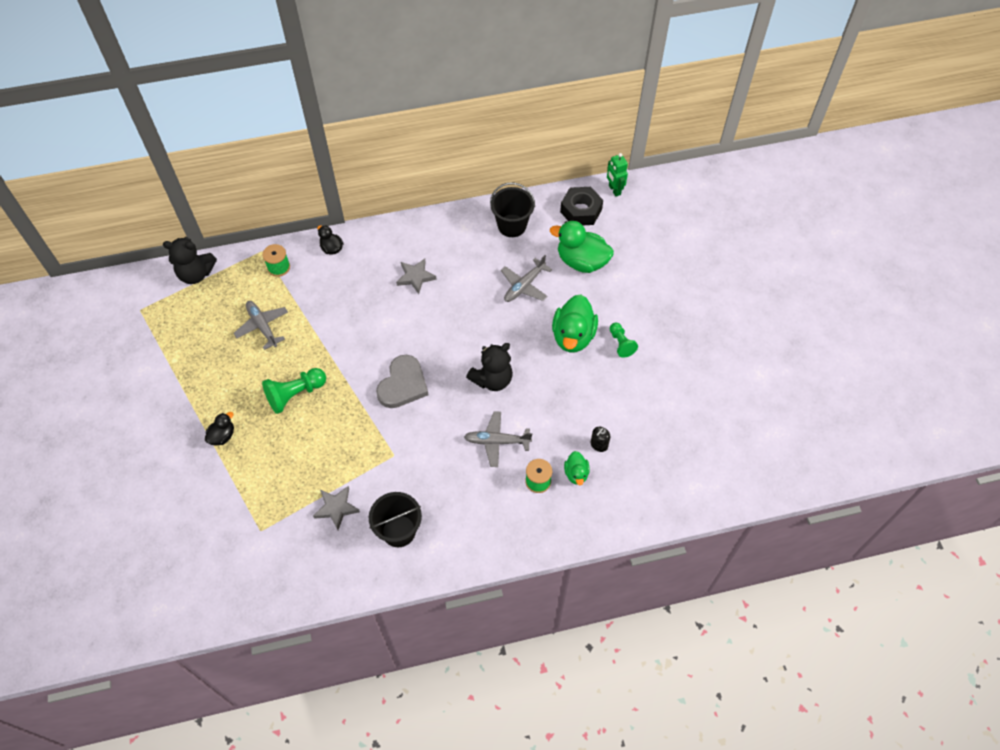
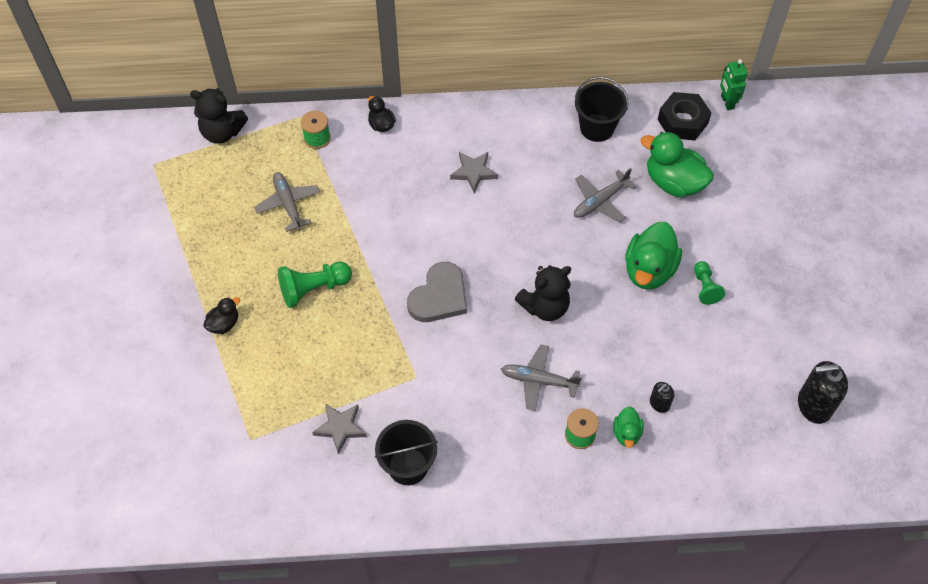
camera: 10 degrees right, 0 degrees up
(723, 426) = (813, 405): none -> black soap dispenser

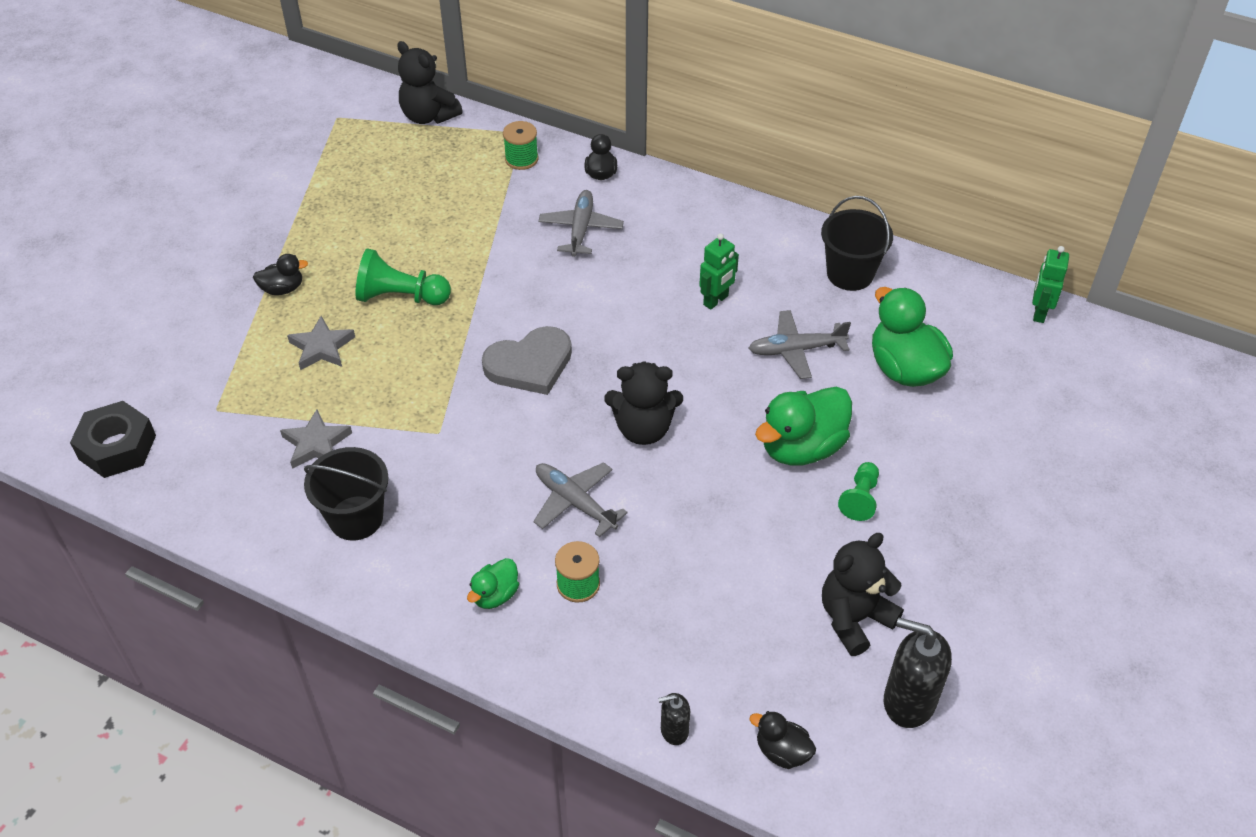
camera: 30 degrees right, 10 degrees down
(288, 204) = (441, 207): grey plane -> grey plane (581, 229)
(473, 172) = (667, 259): grey star -> grey star (321, 347)
(526, 189) = (716, 300): none -> green robot
(626, 433) = (636, 611): green duck -> green duck (495, 595)
(659, 404) = (703, 598): black soap dispenser -> black soap dispenser (674, 730)
(682, 121) = (964, 310): black nut -> black nut (117, 447)
(752, 369) = (854, 618): none -> black teddy bear
(767, 475) = (782, 751): none -> black duck

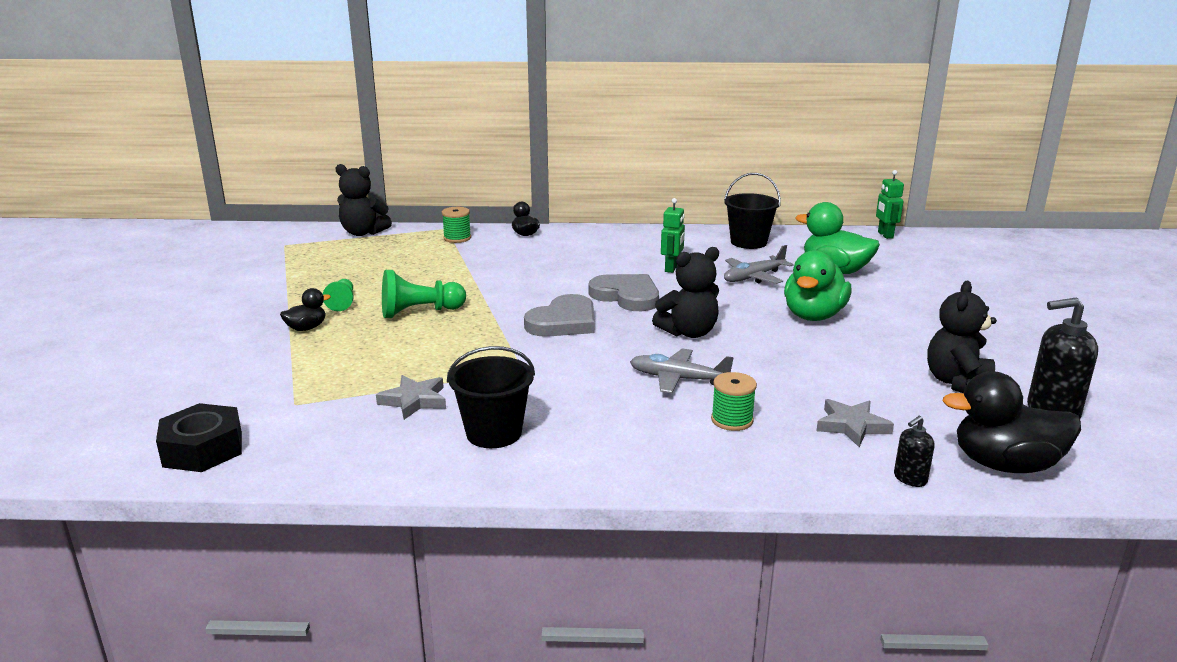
camera: 25 degrees left, 25 degrees down
(321, 347) = (371, 350): grey star -> grey star (851, 426)
(495, 595) = (669, 444): green duck -> none
(581, 229) = (536, 258): grey plane -> none
(627, 339) = (626, 296): none -> grey heart
(782, 751) = (1005, 465): black duck -> black duck, size x1.93
(860, 498) = (883, 328): green pawn -> green pawn (342, 302)

